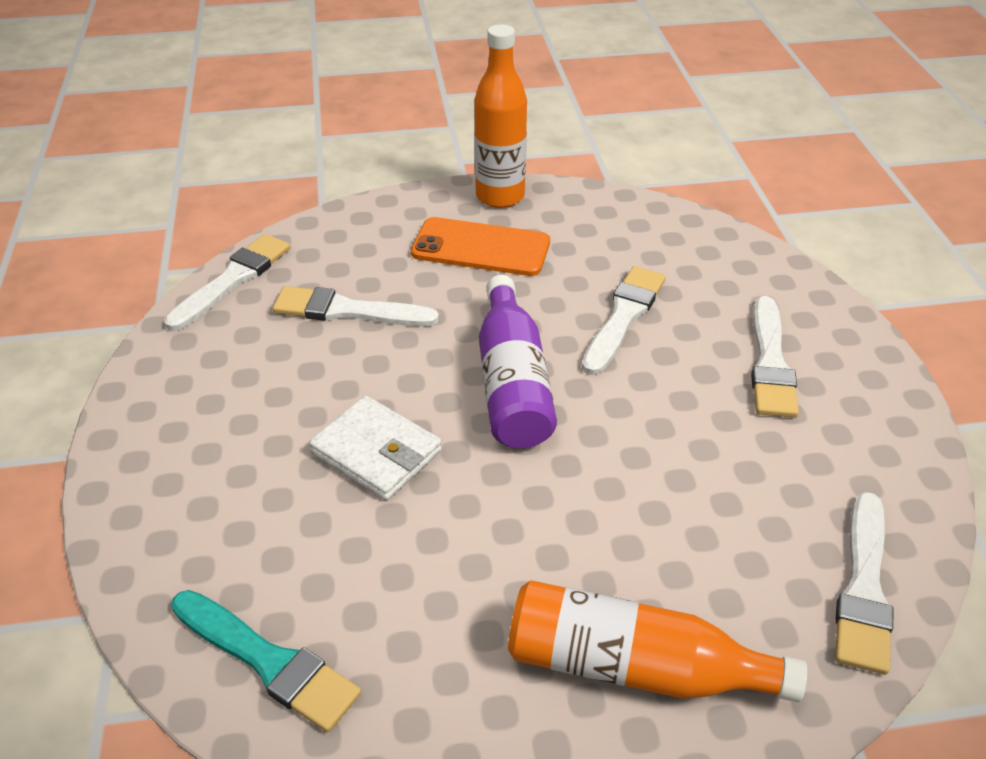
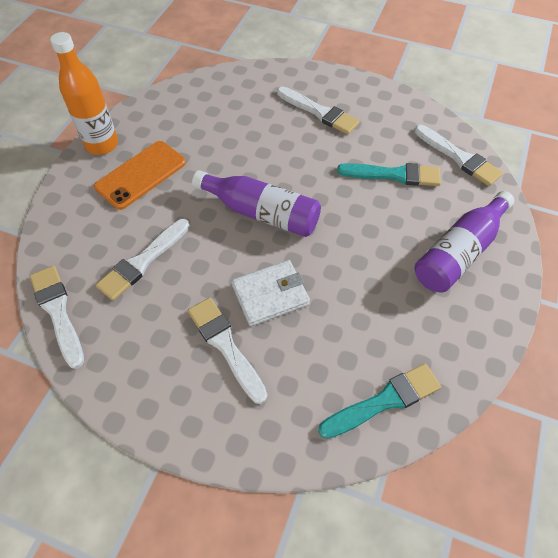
camera: 60 degrees left, 15 degrees up
(624, 316) = (247, 145): white brush -> white brush (225, 345)
(634, 667) = (459, 252): orange bottle -> purple bottle
(728, 507) = (394, 175): none -> turquoise brush

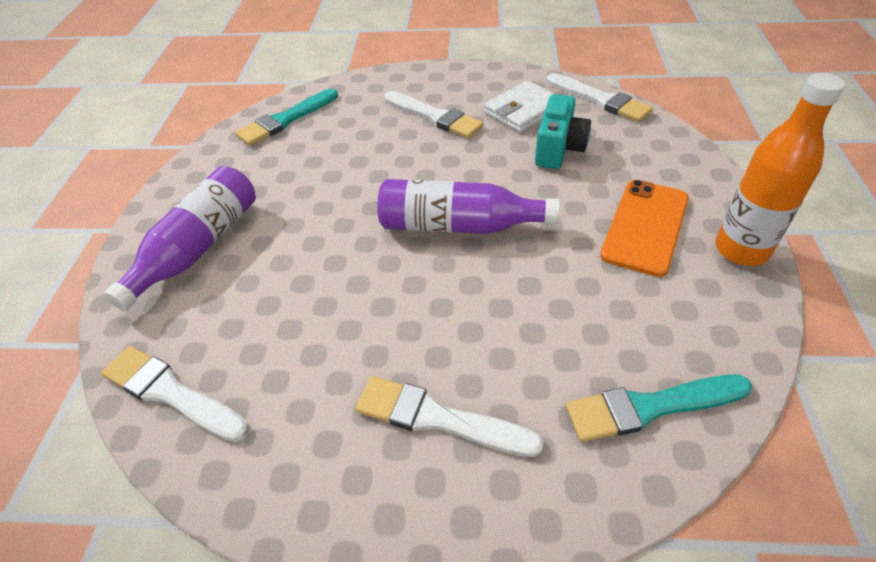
camera: 165 degrees right, 10 degrees down
(142, 261) = (559, 149): white brush -> turquoise camera
(270, 295) = (411, 157): white wallet -> white wallet (523, 111)
(394, 175) = (284, 328): turquoise brush -> turquoise brush (649, 407)

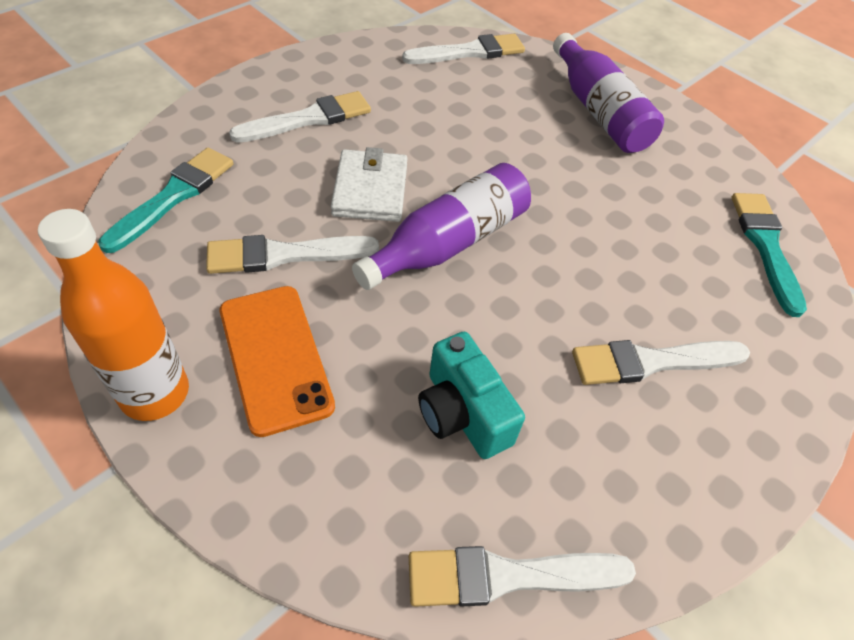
camera: 125 degrees right, 5 degrees up
(523, 111) = (577, 457): white wallet -> white wallet (370, 190)
(586, 287) = (284, 255): none -> white brush

